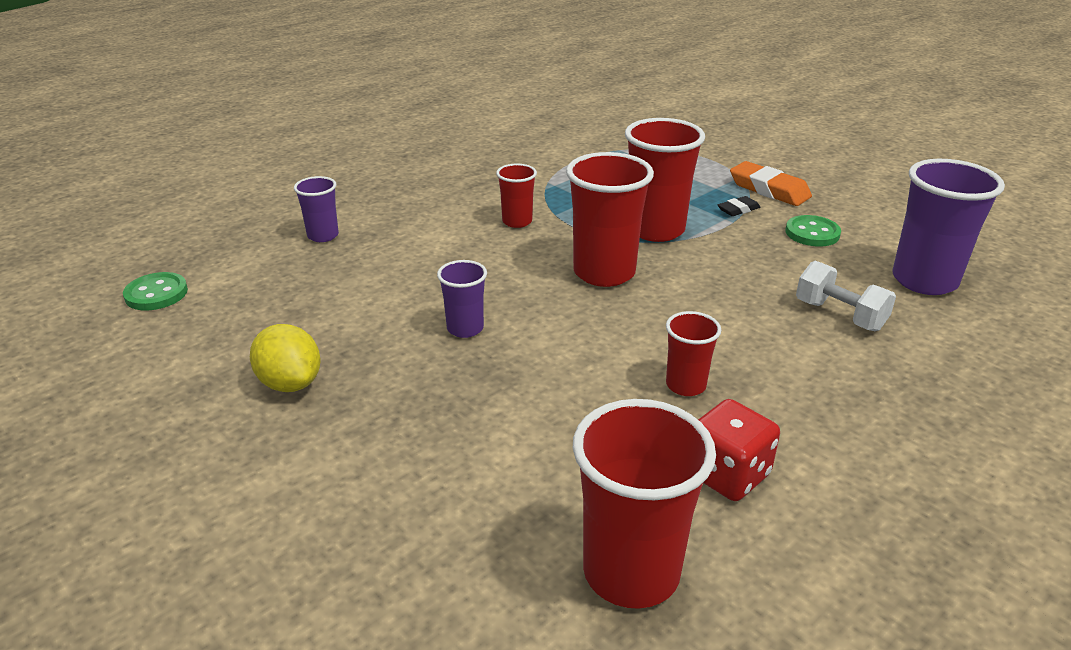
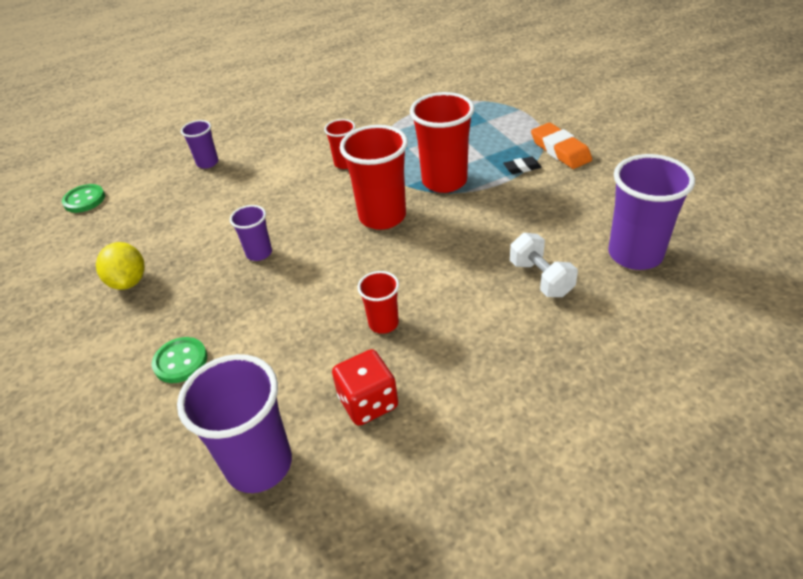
camera: 20 degrees right, 10 degrees up
(631, 572) = (259, 464): red cup -> purple cup
(812, 233) = (569, 197): green button -> green button (180, 361)

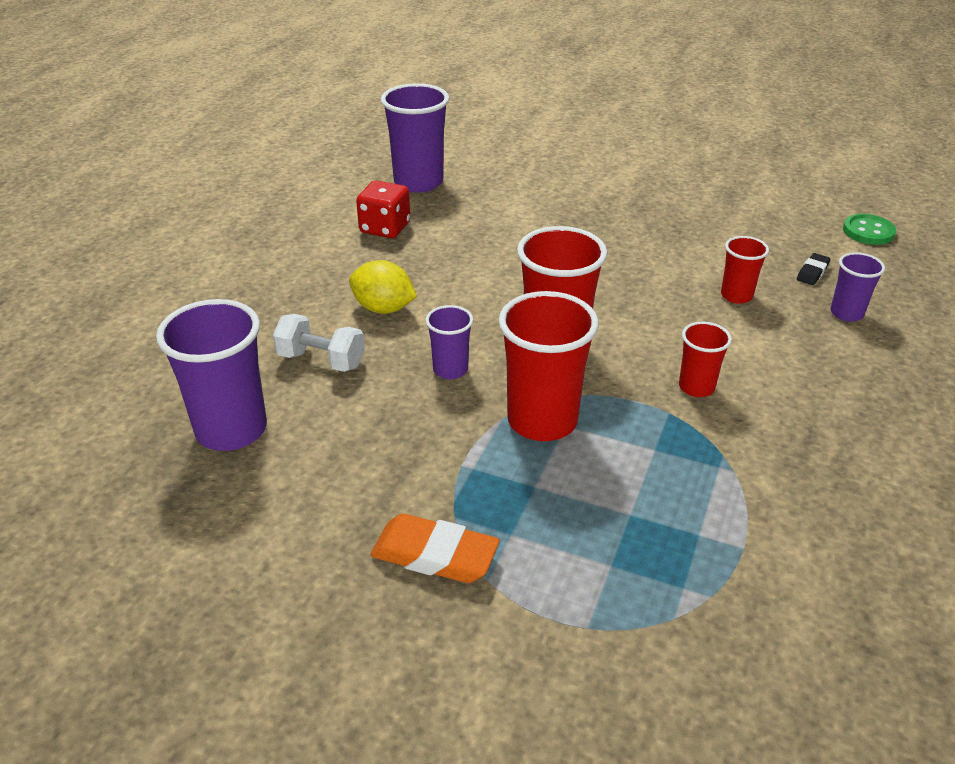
camera: 135 degrees right, 5 degrees down
(128, 281) = (683, 207): yellow lemon -> yellow lemon (383, 308)
(180, 361) = (549, 193): green button -> none
(259, 253) = (618, 266): purple cup -> purple cup (450, 370)
(383, 323) = (431, 269): red cup -> red cup (736, 296)
(522, 168) = (462, 491): black eraser -> black eraser (812, 272)

